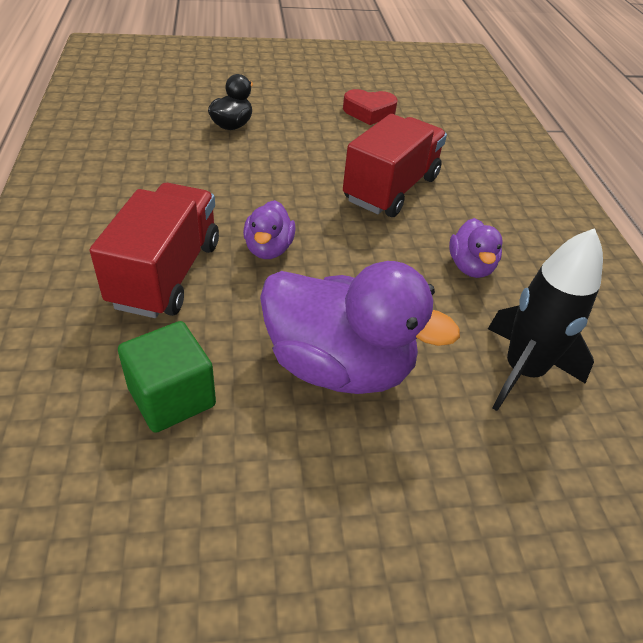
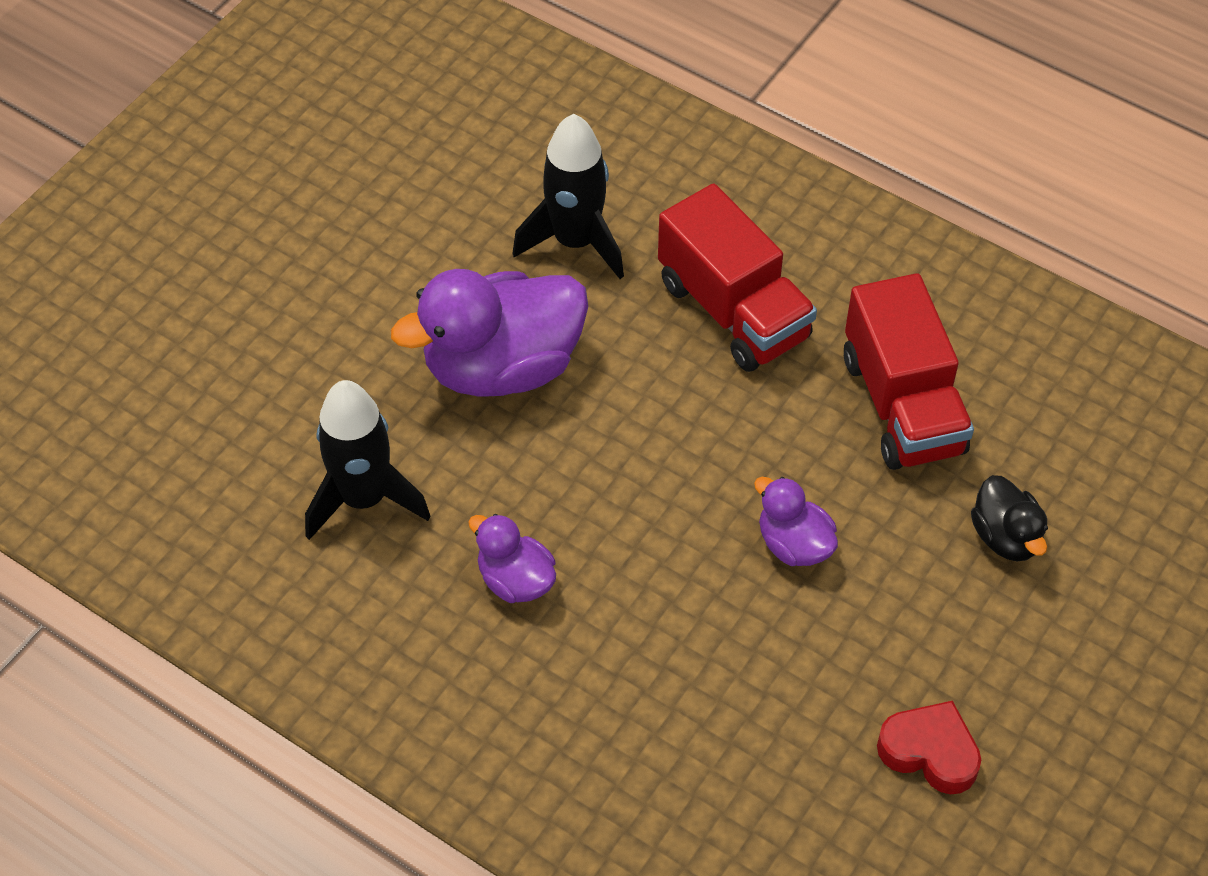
camera: 135 degrees right, 10 degrees up
(172, 397) = (575, 242): green cube -> black rocket
(268, 249) = (702, 414): purple duck -> purple duck (794, 544)
(369, 112) = (929, 752): red heart -> red heart turned 75 degrees clockwise
(391, 189) = (714, 618): red truck -> red truck (902, 405)

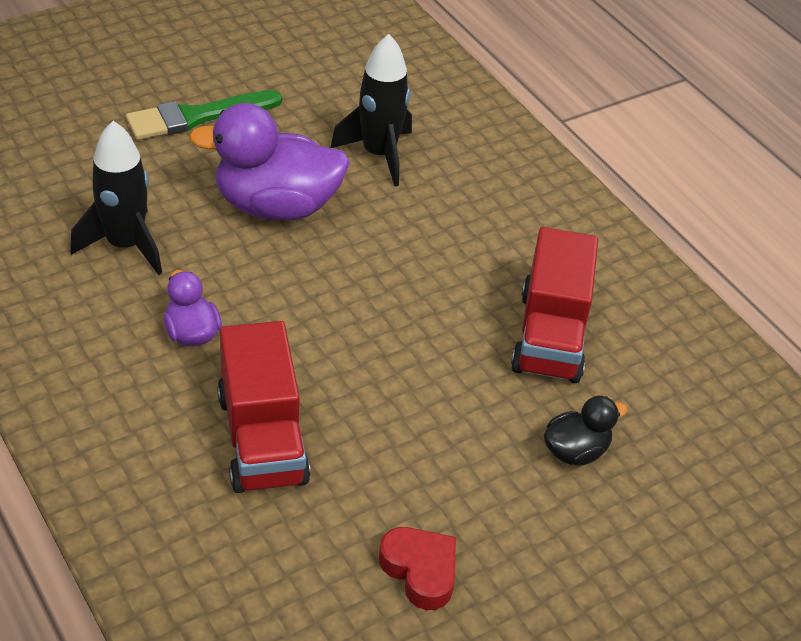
camera: 20 degrees right, 10 degrees down
(329, 280) = (197, 117): none -> green brush
(733, 310) = (463, 233): red truck -> red truck (262, 438)
(794, 544) = (408, 391): purple duck -> none
(1005, 537) = (575, 451): black duck -> black duck turned 120 degrees counterclockwise

